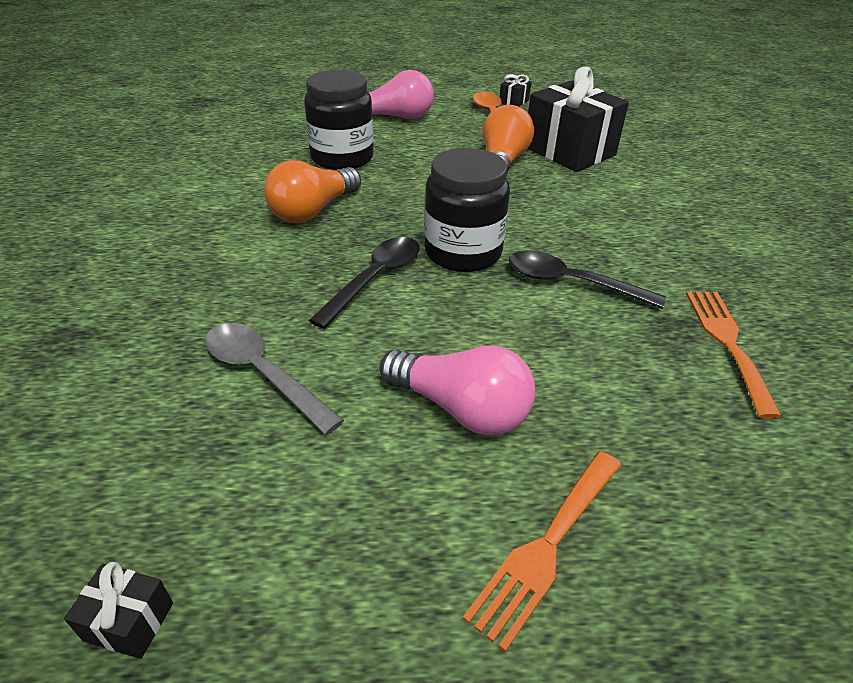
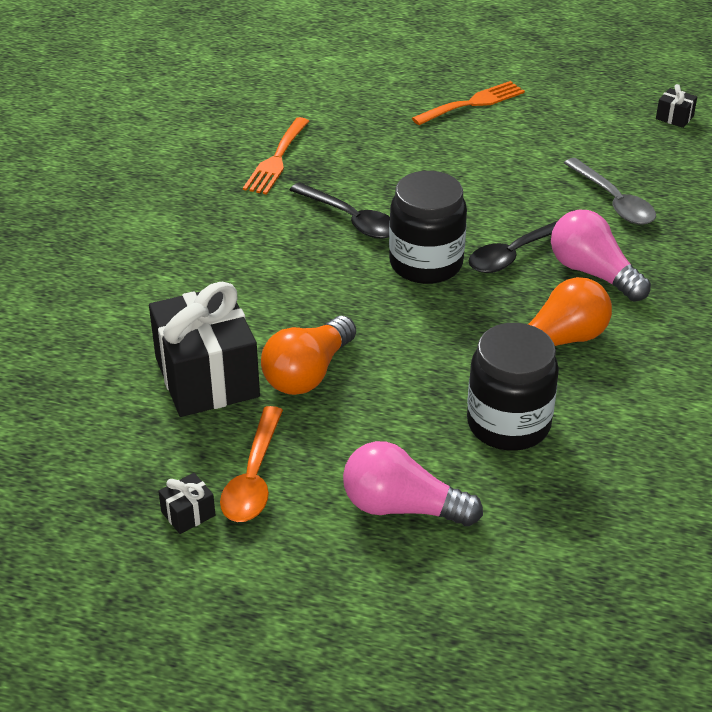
camera: 160 degrees left, 0 degrees up
(461, 408) = (487, 159): pink light bulb -> pink light bulb (593, 273)

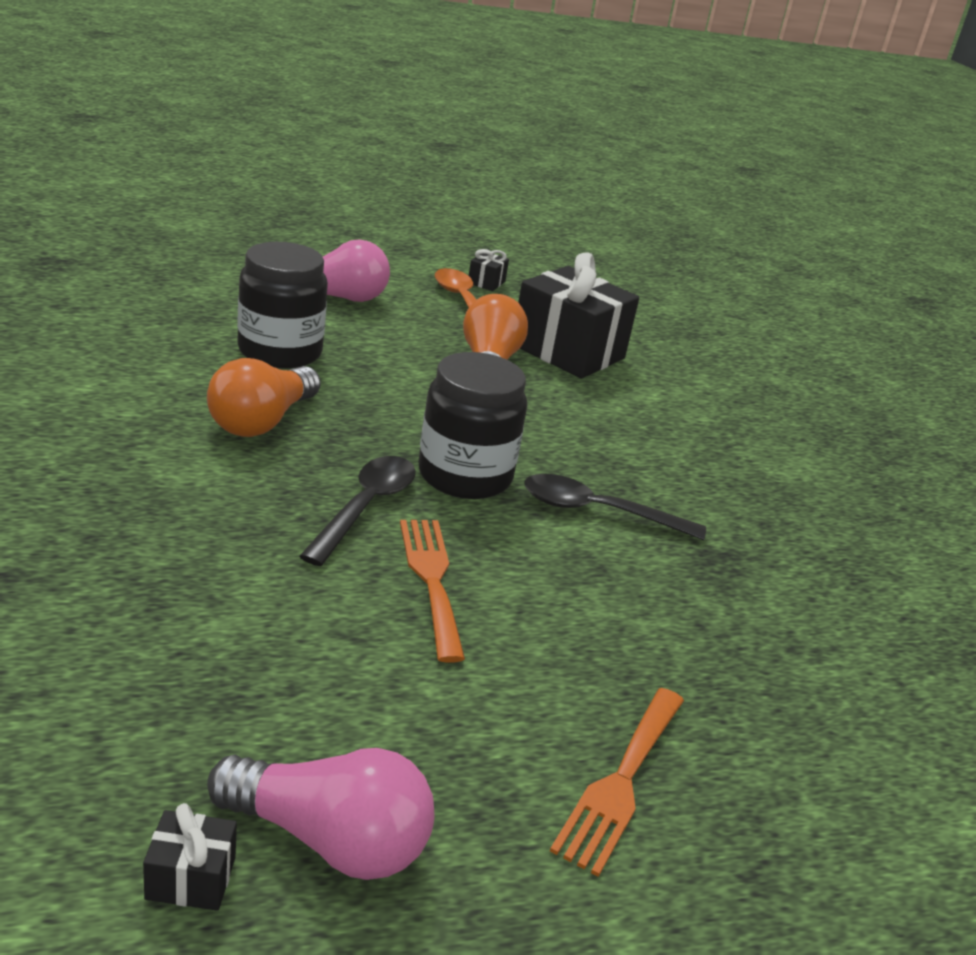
camera: 145 degrees right, 10 degrees down
(276, 159) = (775, 576): orange fork -> orange fork (431, 579)
(593, 273) = (251, 501): pink light bulb -> pink light bulb (329, 839)
(613, 201) = (260, 619): grey spoon -> none

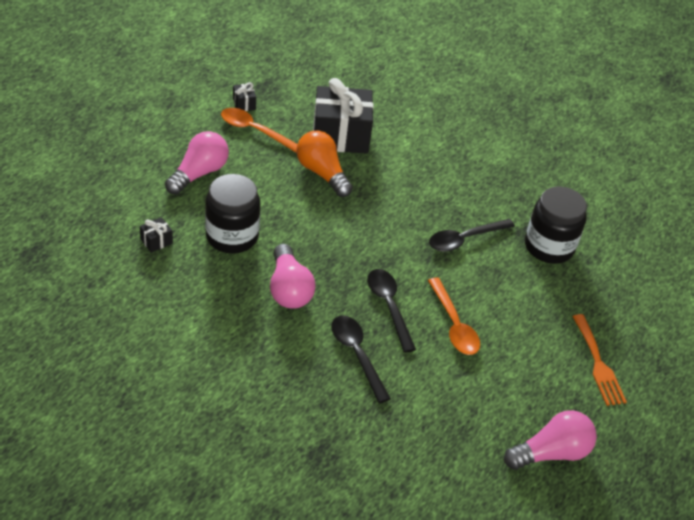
camera: 40 degrees left, 15 degrees up
(190, 878) = (534, 496): black gift -> black gift (156, 241)
(232, 522) = (357, 355): none -> black spoon
(262, 421) = (289, 289): orange light bulb -> pink light bulb
(431, 579) = (454, 325): orange fork -> orange spoon
(465, 475) = (399, 258): black jar -> black jar (549, 247)

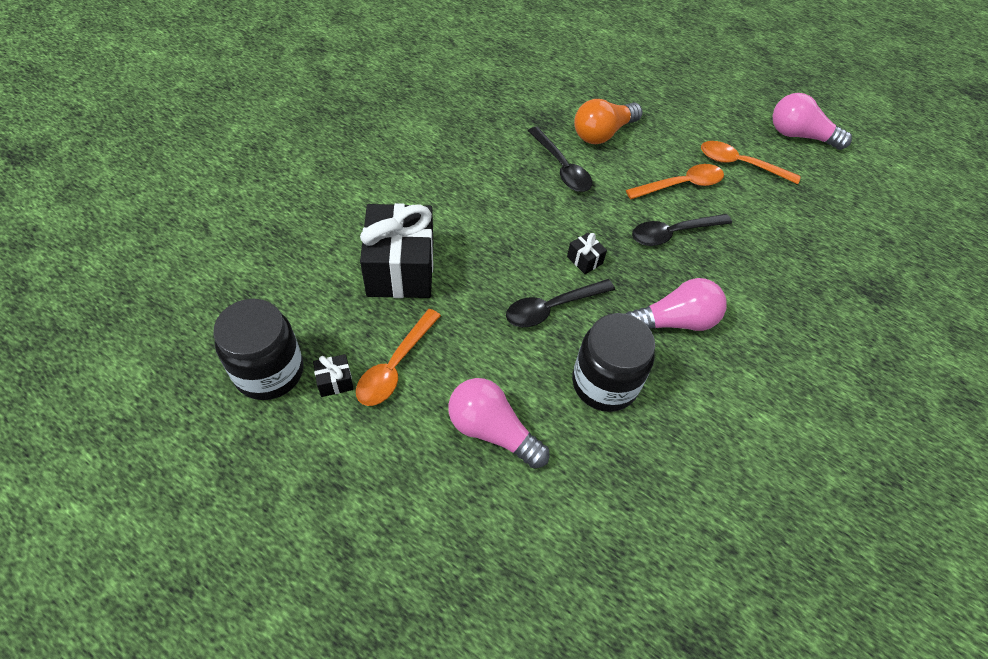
camera: 90 degrees left, 10 degrees up
(156, 241) = (633, 473): black gift -> black gift (584, 260)
(322, 173) = (474, 289): orange light bulb -> orange light bulb (602, 133)
(357, 355) = (745, 262): black spoon -> black spoon (552, 308)
(492, 382) = (740, 164): none -> orange spoon
(549, 247) = (558, 108): black jar -> black jar (269, 371)
(551, 453) = (799, 135): pink light bulb -> pink light bulb turned 45 degrees counterclockwise
(598, 364) = (694, 95): orange fork -> none

